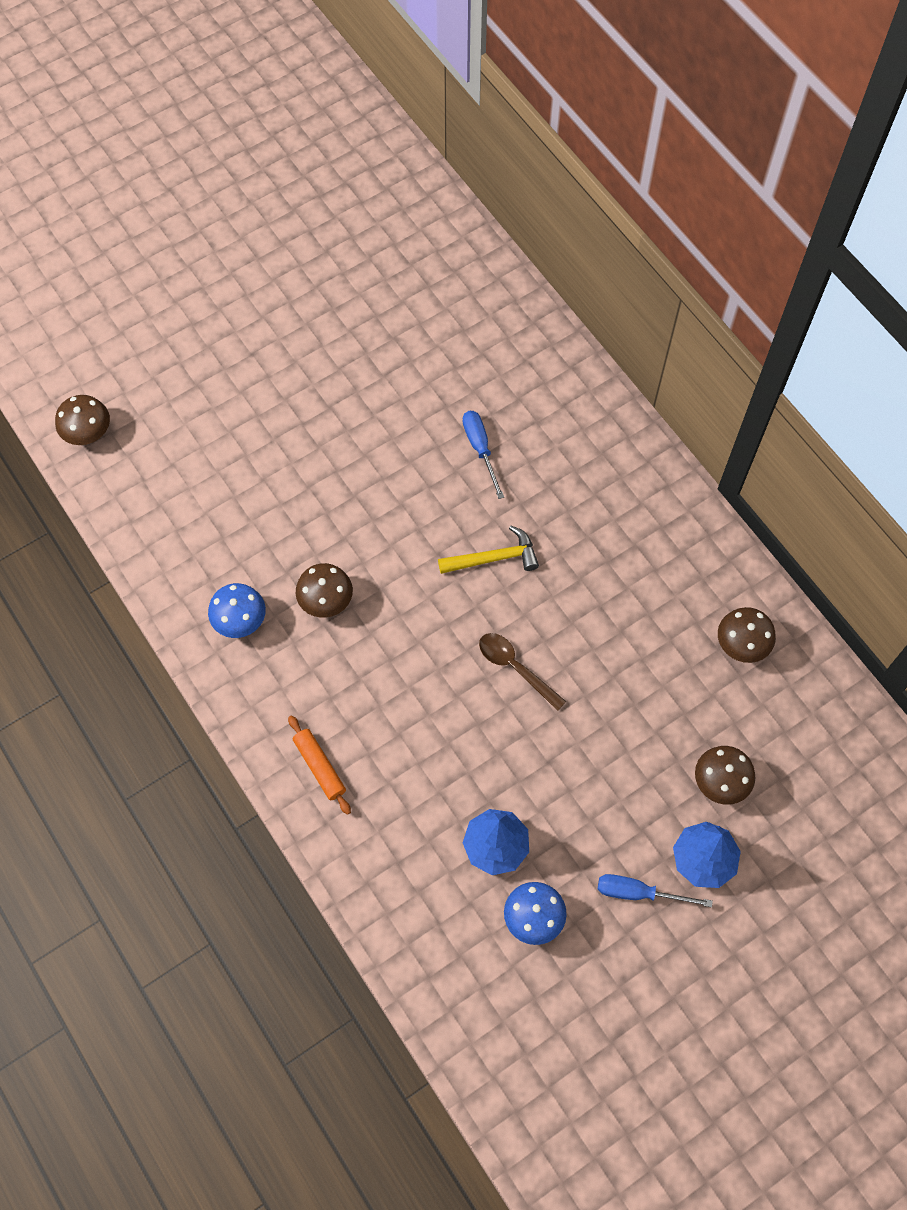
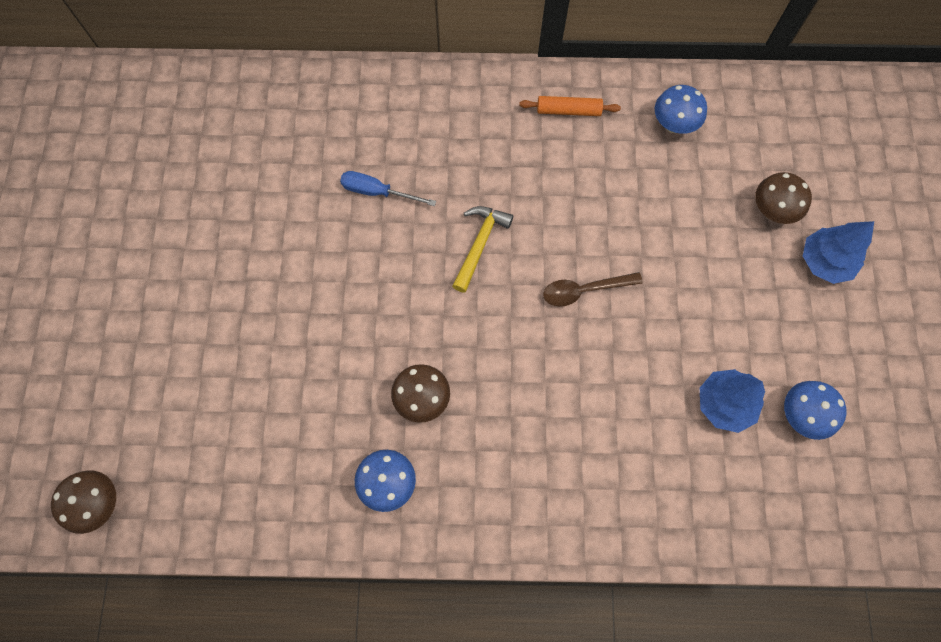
camera: 55 degrees left, 5 degrees up
(319, 767) = (567, 501): orange rolling pin -> orange rolling pin (568, 111)
(638, 893) = (825, 324): blue screwdriver -> none
(741, 645) = (673, 125): brown mushroom -> blue mushroom

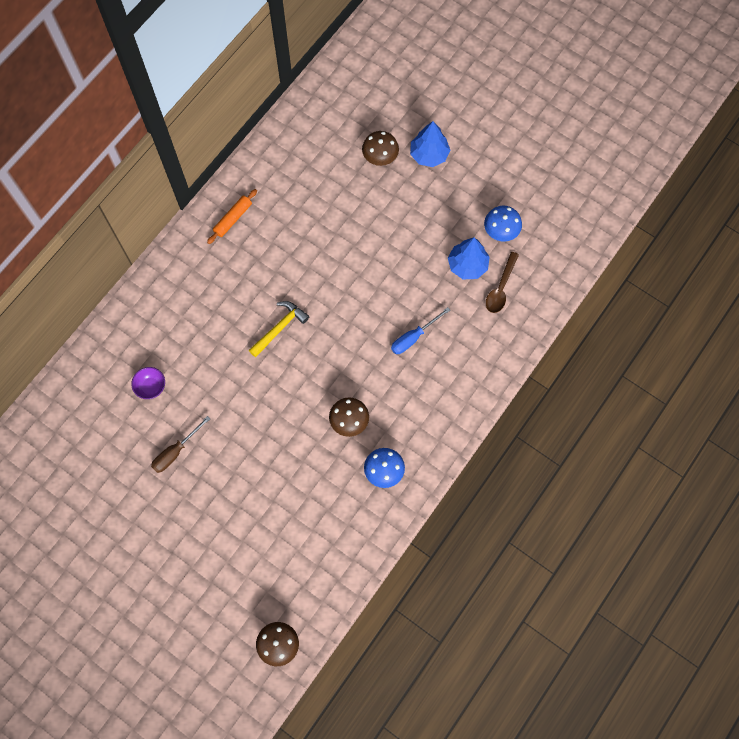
camera: 55 degrees left, 0 degrees up
(259, 236) = (175, 451): none -> brown screwdriver
(316, 162) = (151, 387): none -> purple bowl
(377, 192) = (200, 364): blue screwdriver -> blue screwdriver (413, 337)
(479, 244) = (279, 328): yellow hammer -> yellow hammer turned 75 degrees clockwise
(584, 290) = (351, 291): brown spoon -> brown spoon (500, 288)
(673, 125) = (288, 169): blue mushroom -> none

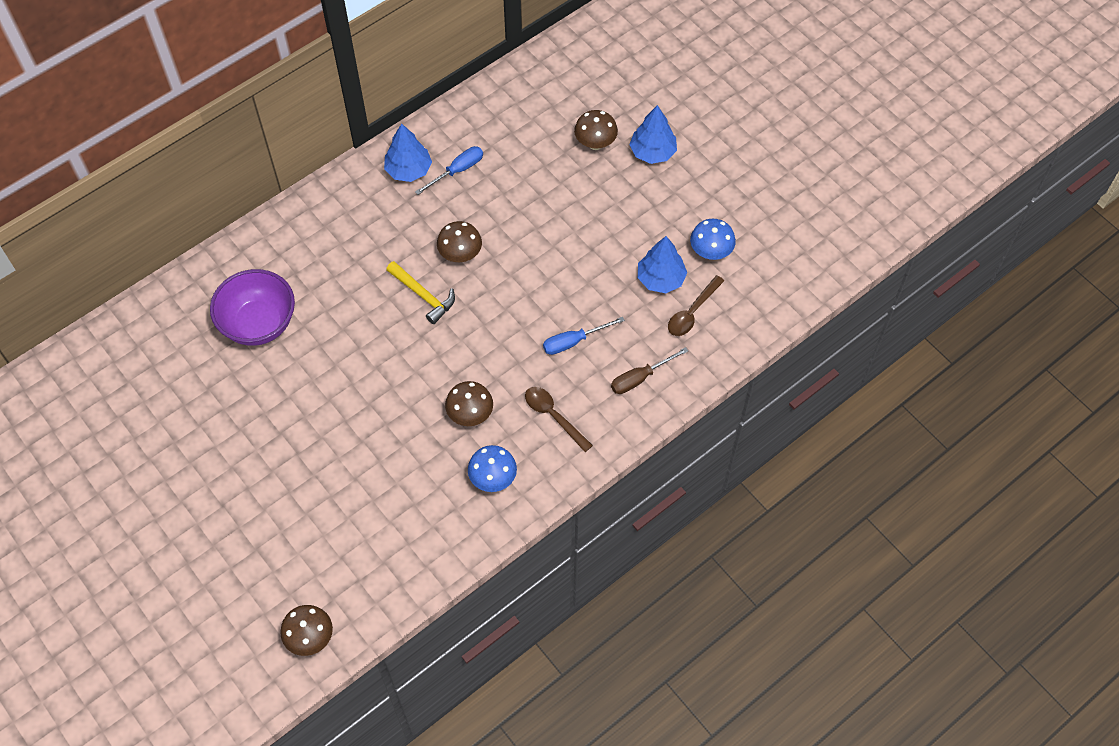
camera: 15 degrees right, 10 degrees down
(151, 387) = (259, 324): purple bowl -> purple bowl, size x2.11
(175, 451) = (263, 398): brown screwdriver -> brown screwdriver (640, 378)
(233, 219) = (408, 170): orange rolling pin -> blue tree
(274, 210) = (457, 171): none -> blue screwdriver
(279, 328) = (423, 295): yellow hammer -> yellow hammer turned 75 degrees clockwise
(299, 284) = (460, 255): none -> brown mushroom
(416, 405) = (553, 416): none -> brown spoon

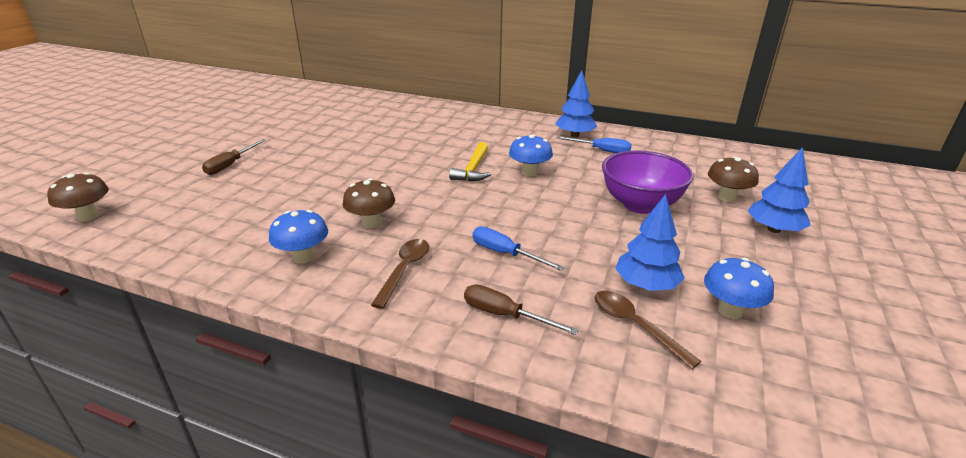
camera: 60 degrees right, 30 degrees down
(259, 324) = (388, 125): purple bowl -> purple bowl (640, 205)
(267, 503) = (230, 165): none -> brown screwdriver
(460, 255) = (529, 172): brown mushroom -> blue mushroom
(692, 312) = (634, 325): brown spoon -> brown spoon turned 45 degrees clockwise

